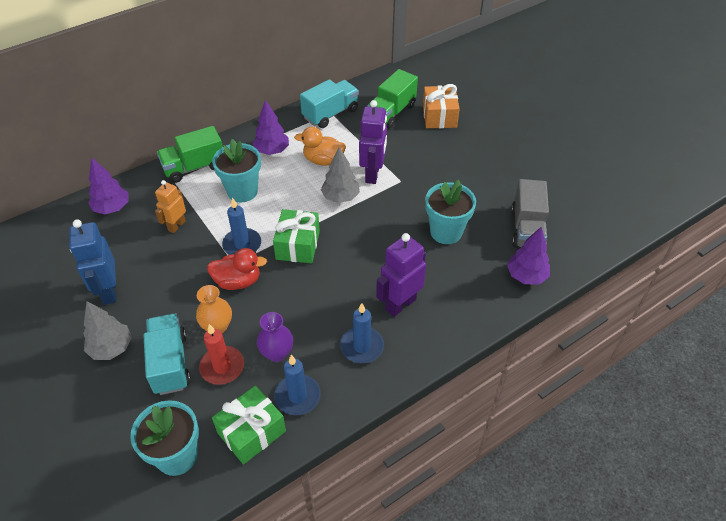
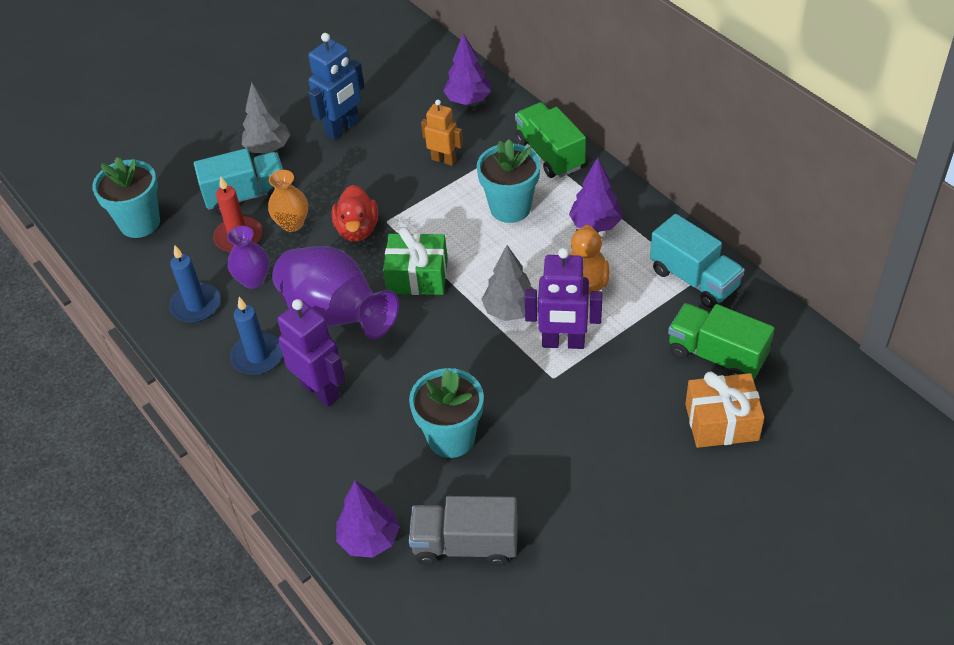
camera: 90 degrees right, 0 degrees up
(109, 291) = (342, 128): blue robot -> blue robot turned 150 degrees clockwise
(242, 244) = (416, 223): blue candle -> none
(251, 432) = (158, 274): green gift -> none
(328, 295) = (336, 316): none -> purple vase

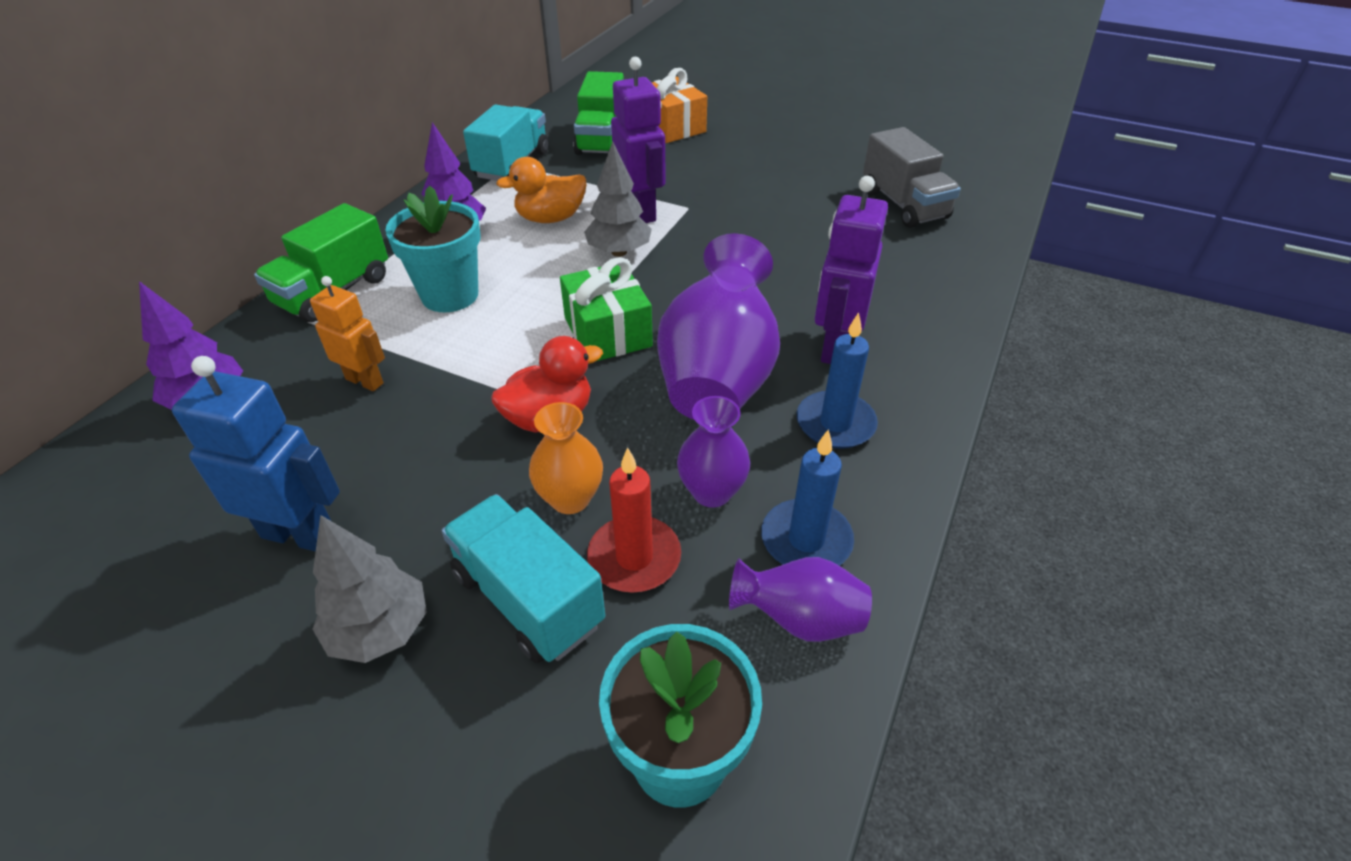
camera: 120 degrees left, 5 degrees down
(160, 283) = (799, 619): none -> purple vase
(369, 539) = (959, 253): purple tree -> none
(444, 159) = (365, 381): orange robot -> orange robot turned 120 degrees clockwise
(451, 437) = (808, 242): turquoise flower pot -> none

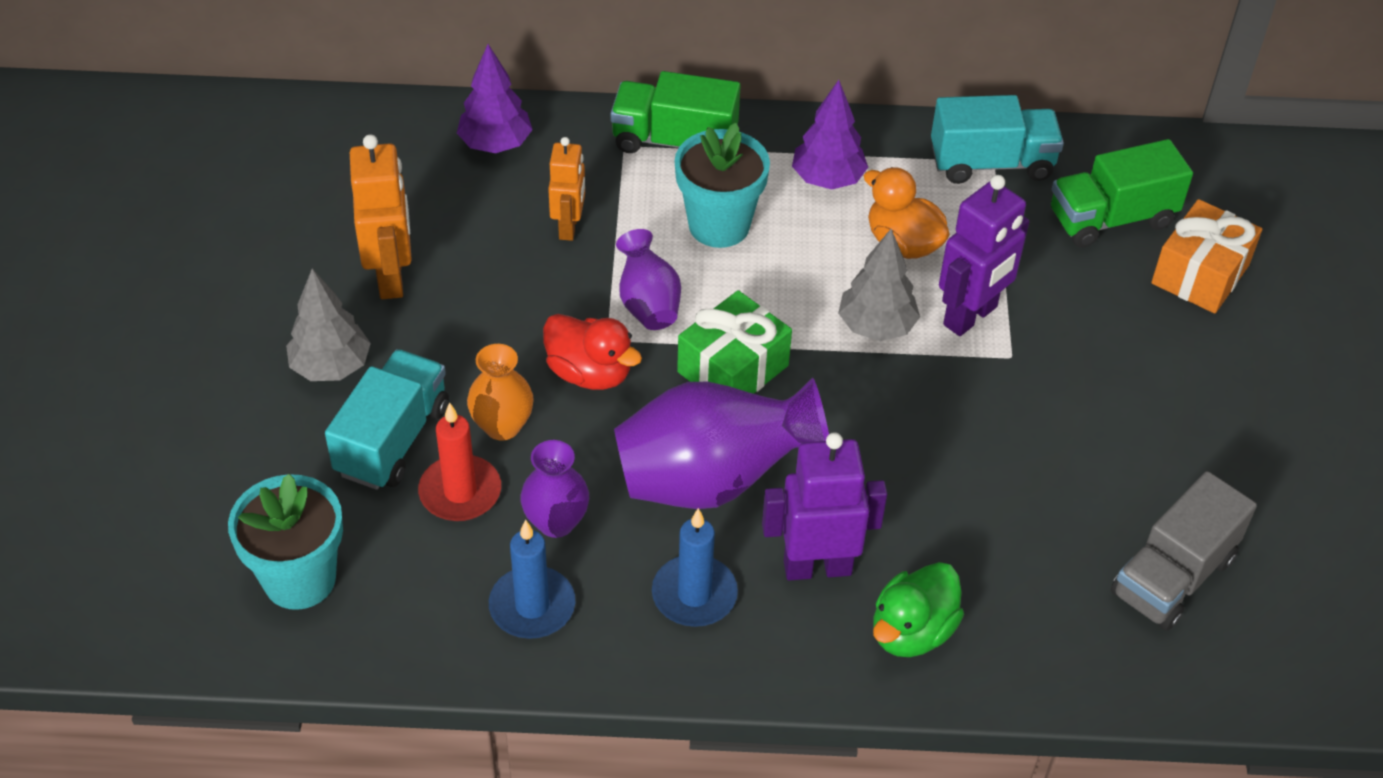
camera: 65 degrees right, 5 degrees up
(300, 534) = (391, 277): blue robot -> orange robot
(799, 619) = (446, 622): purple vase -> purple vase (648, 304)
(913, 319) = (912, 631): none -> green duck

